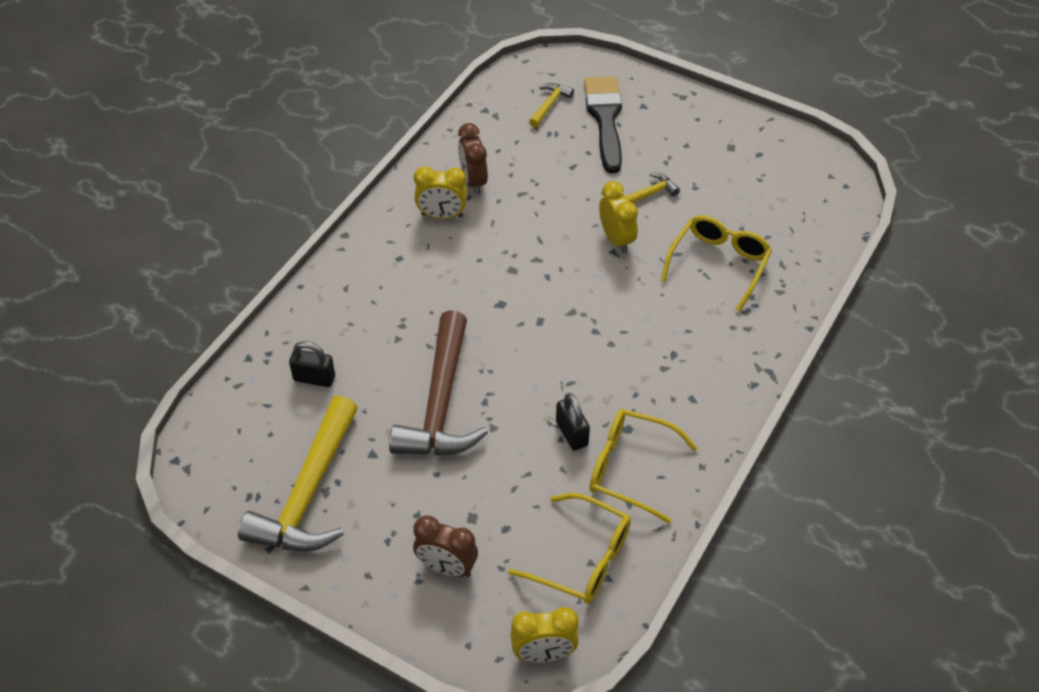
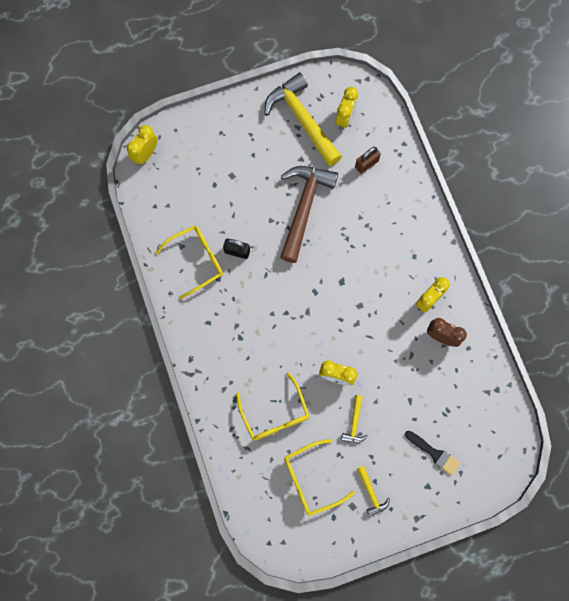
camera: 130 degrees right, 25 degrees up
(263, 445) = (345, 118): none -> yellow clock
(314, 378) = (366, 164): black padlock -> brown padlock
(441, 403) = (304, 208): brown hammer -> brown hammer turned 60 degrees clockwise
(447, 567) = (217, 147): brown clock -> none
(549, 105) = (472, 431): yellow hammer -> yellow hammer (371, 493)
(581, 558) = (173, 203): yellow glasses -> yellow glasses (311, 479)
(605, 119) = (434, 453): black brush -> black brush, size x0.61

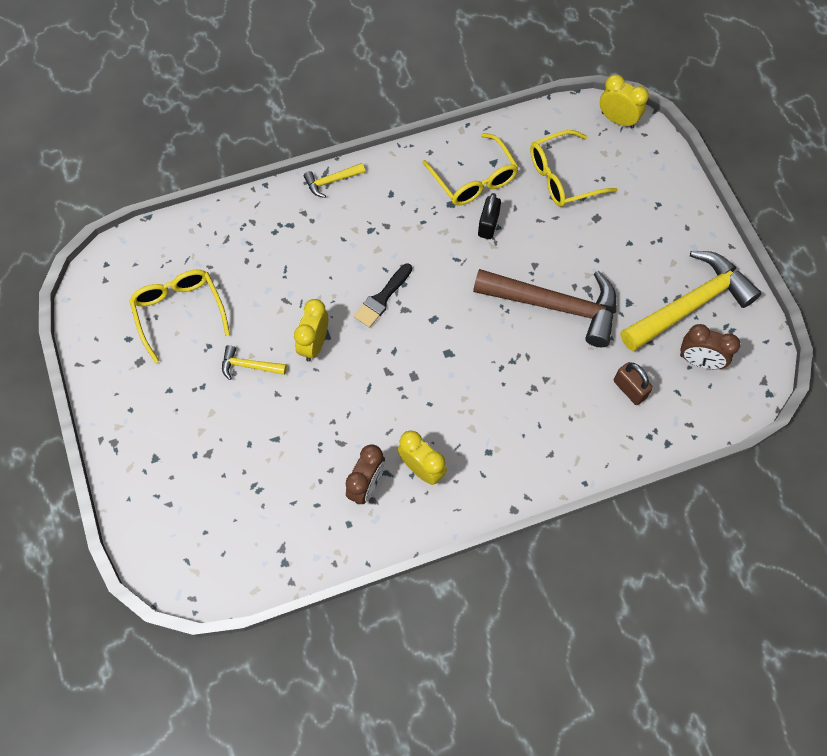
camera: 90 degrees right, 10 degrees down
(275, 413) = (268, 270): yellow glasses -> yellow glasses (563, 177)
(345, 118) = (699, 361): yellow clock -> brown clock
(371, 493) = (154, 385): yellow hammer -> yellow hammer (331, 181)
(434, 453) = (199, 469): black brush -> black brush (382, 298)

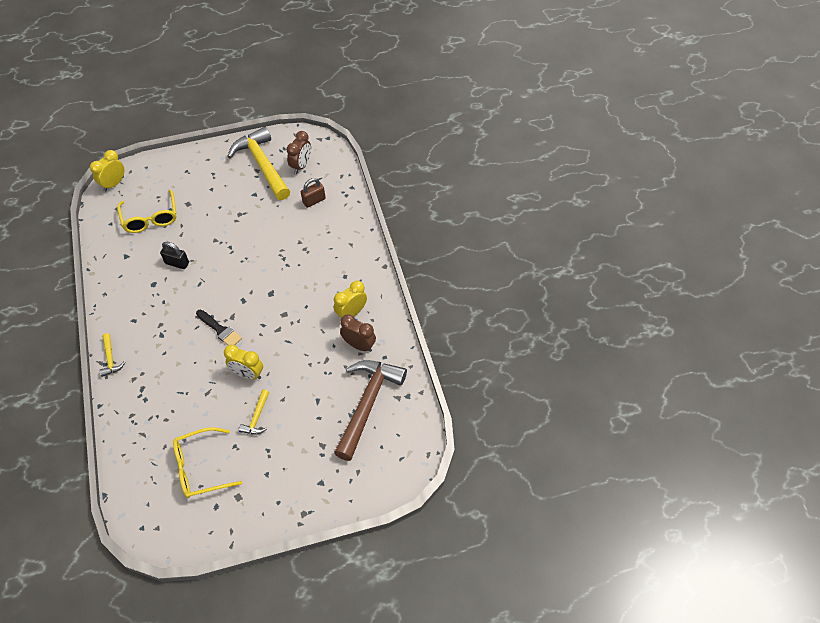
camera: 85 degrees left, 10 degrees down
(473, 179) = (136, 269): yellow glasses -> none
(555, 306) = (248, 232): brown hammer -> brown hammer (367, 404)

